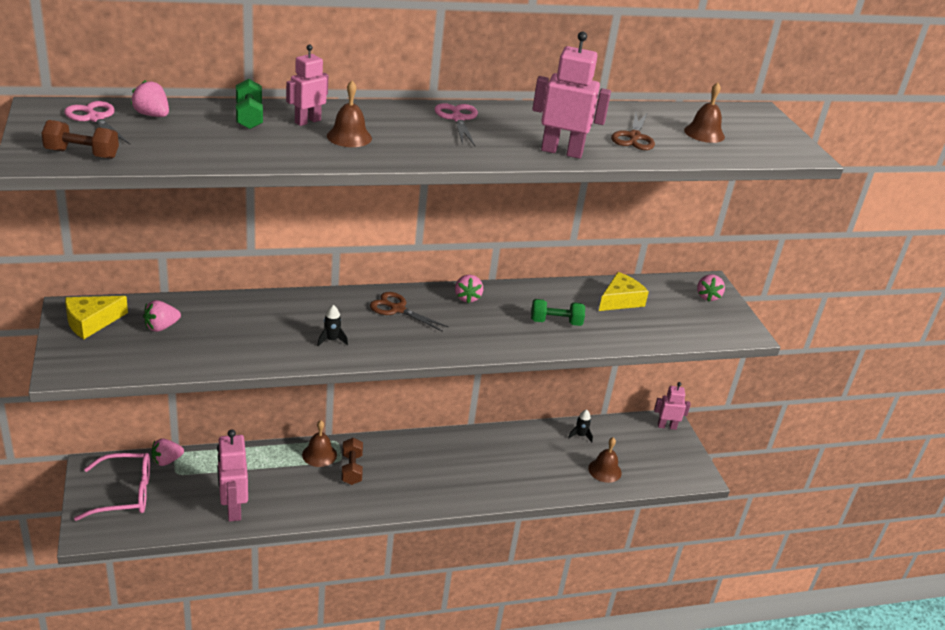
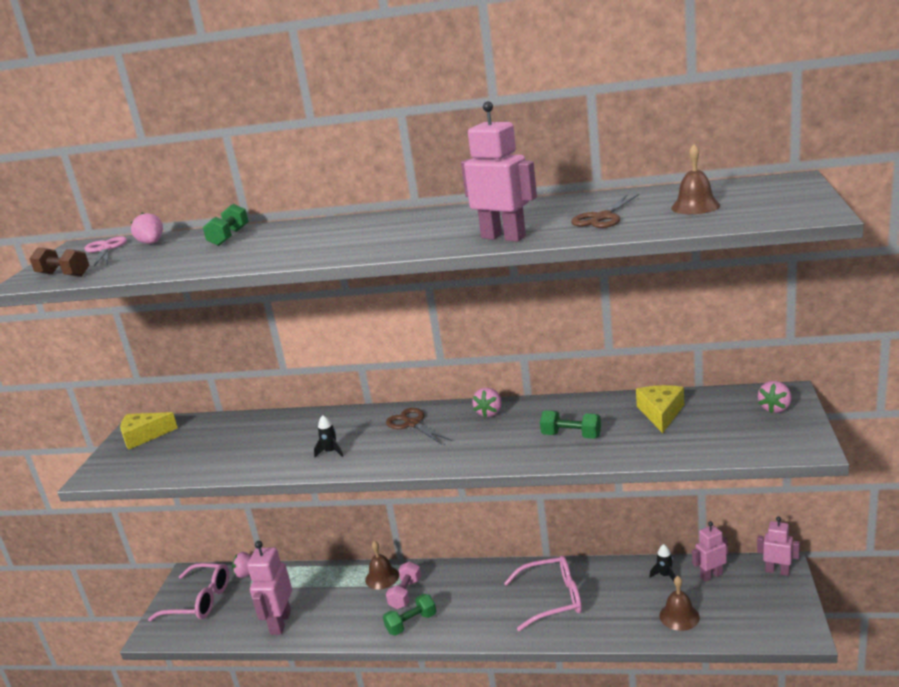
camera: 30 degrees right, 10 degrees down
(161, 327) = (194, 440): pink strawberry -> none
(307, 121) = (276, 235): pink robot -> pink robot (711, 575)
(349, 137) = (300, 244): brown bell -> none
(351, 469) = (405, 594): brown dumbbell -> pink dumbbell
(371, 497) = (411, 623): none -> green dumbbell
(458, 119) = (422, 220): pink scissors -> none
(492, 464) = (551, 599): none -> pink glasses
(620, 300) = (661, 413): yellow cheese -> yellow cheese turned 60 degrees counterclockwise

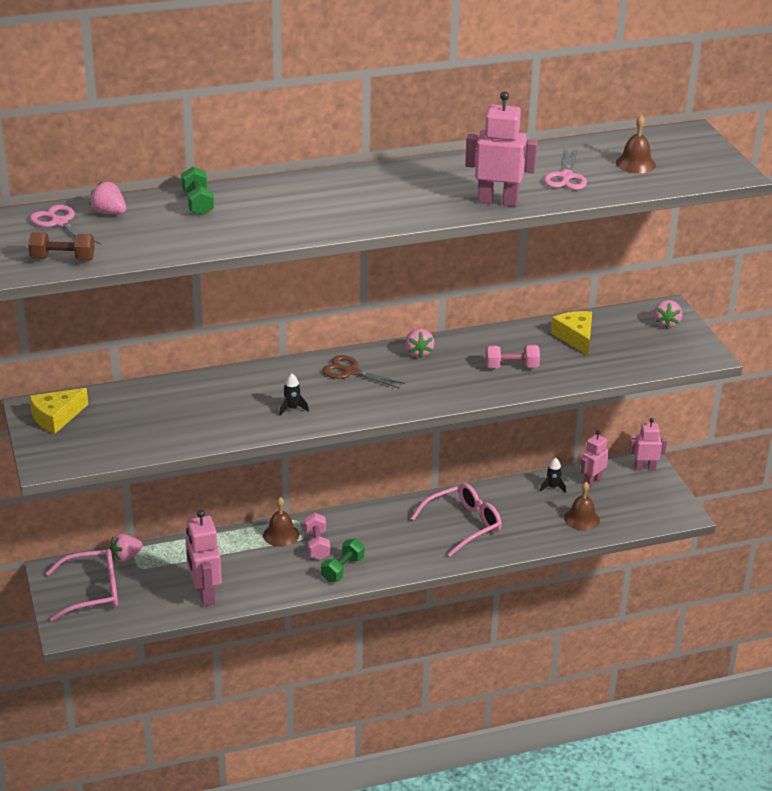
camera: 30 degrees left, 10 degrees up
(571, 436) = (511, 367): green dumbbell -> pink dumbbell
(602, 217) = (566, 177): brown scissors -> pink scissors

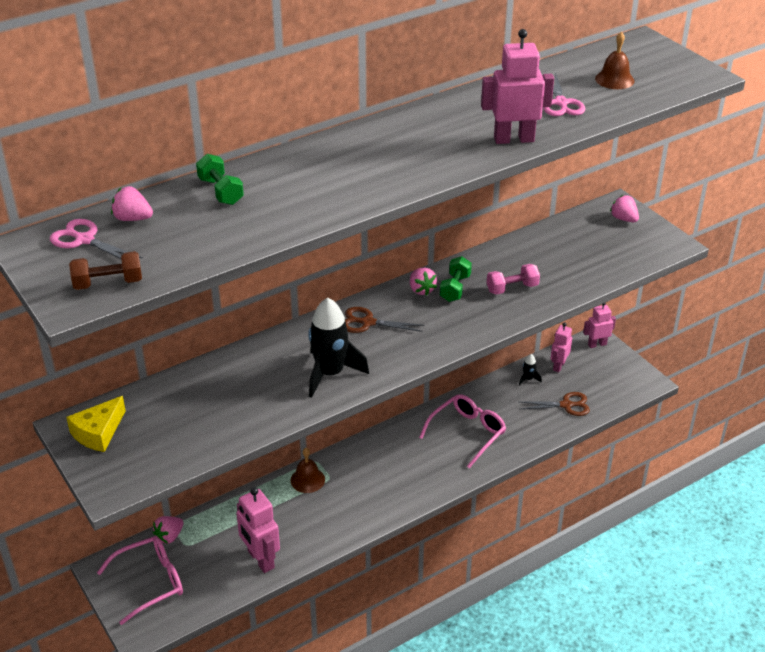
camera: 15 degrees left, 5 degrees up
(292, 408) = (330, 373): black rocket -> black rocket, size x2.27
(317, 545) = (345, 483): pink dumbbell -> none
(342, 569) = (378, 503): green dumbbell -> green dumbbell (455, 288)
(575, 337) = (553, 248): yellow cheese -> none
(581, 519) = (566, 405): brown bell -> brown scissors
(666, 323) = (623, 219): pink strawberry -> pink strawberry turned 150 degrees clockwise

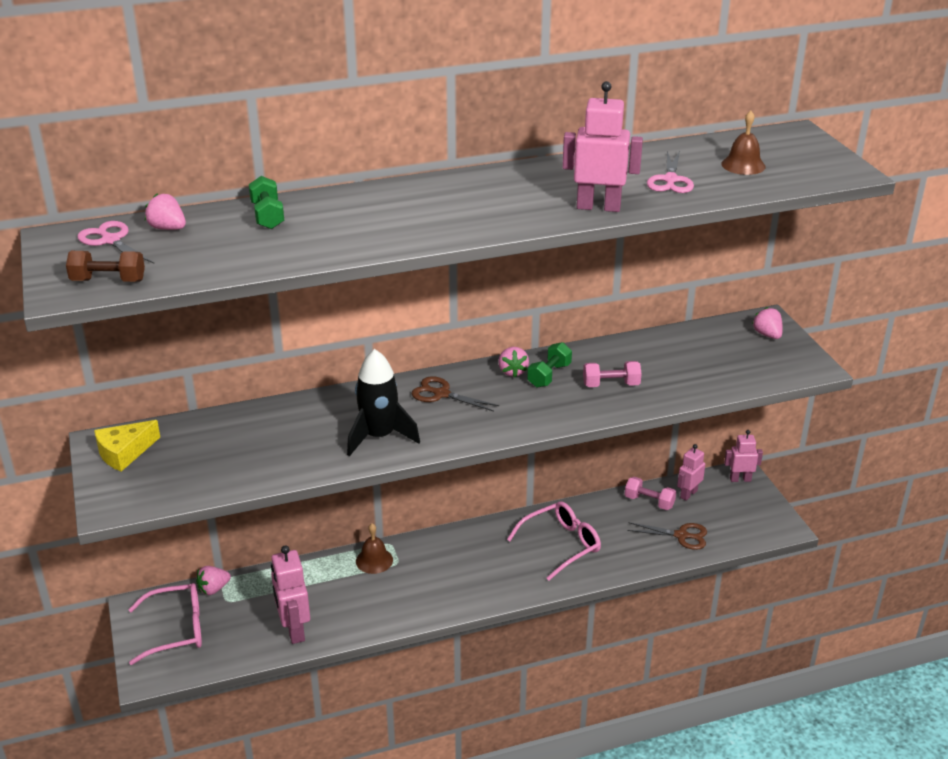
camera: 15 degrees right, 5 degrees down
(528, 379) = (649, 502): black rocket -> pink dumbbell

